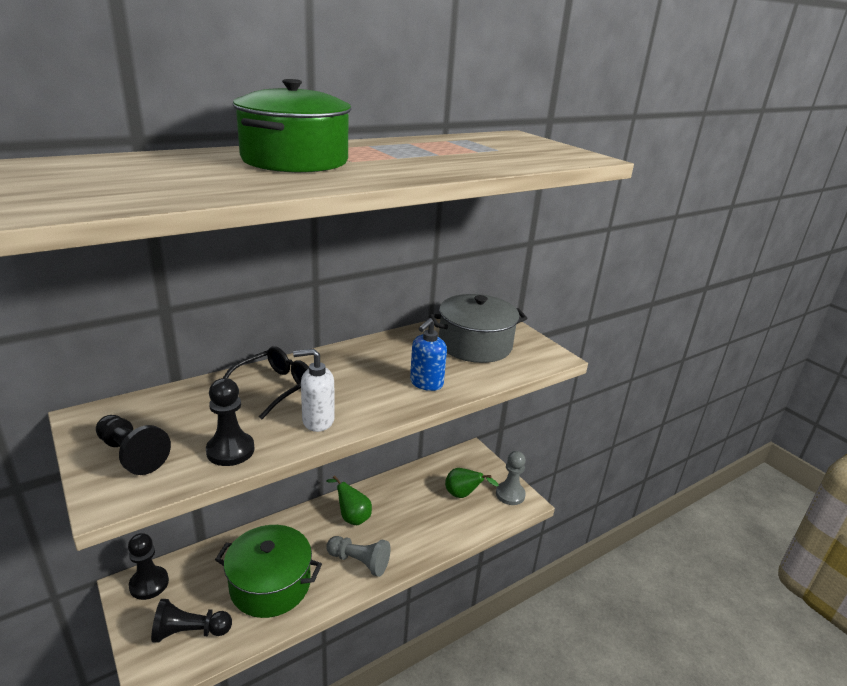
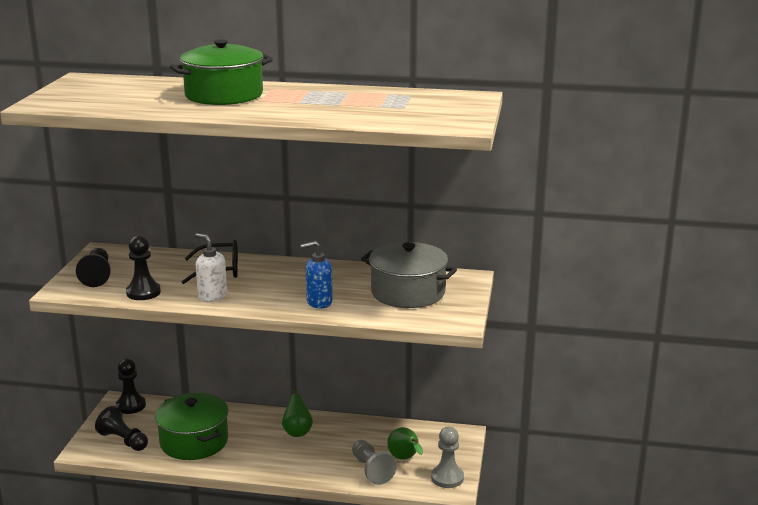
camera: 45 degrees right, 5 degrees down
(359, 562) = (265, 458): grey pawn -> grey pawn (371, 470)

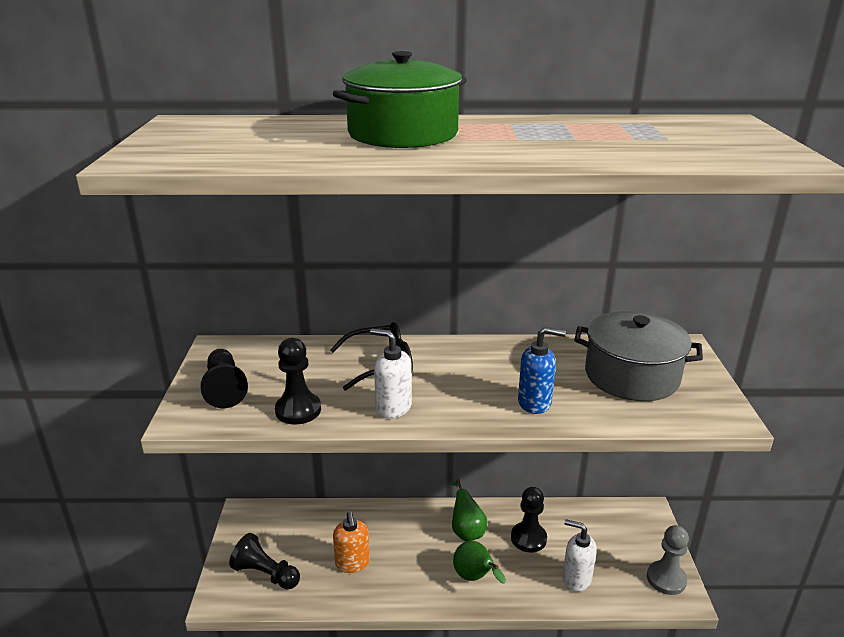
camera: 10 degrees left, 5 degrees up
(131, 405) = (259, 518): black pawn -> black pawn (528, 538)
(194, 441) = (352, 563): green pot -> orange soap dispenser
(319, 302) = (535, 403): blue soap dispenser -> blue soap dispenser turned 150 degrees counterclockwise
(371, 470) = (576, 579): grey pawn -> white soap dispenser
(405, 459) = (605, 556): green pear -> green pear (475, 578)

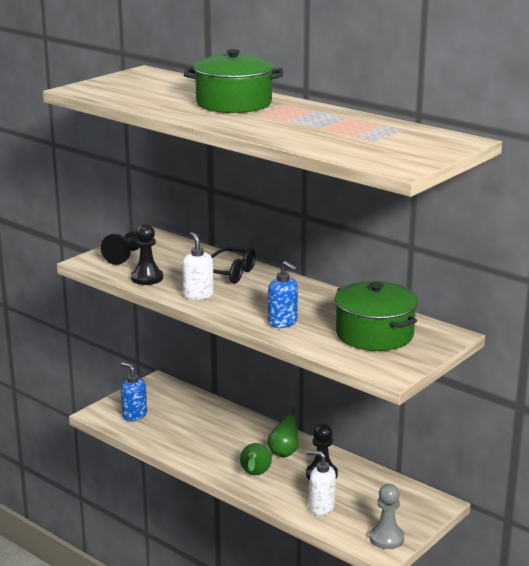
camera: 40 degrees right, 5 degrees down
(266, 574) = (134, 415): black pawn -> blue soap dispenser
(352, 563) = (189, 433): orange soap dispenser -> none
(576, 579) = (321, 507): white soap dispenser -> white soap dispenser turned 45 degrees counterclockwise
(631, 376) = (374, 334): grey pot -> green pot

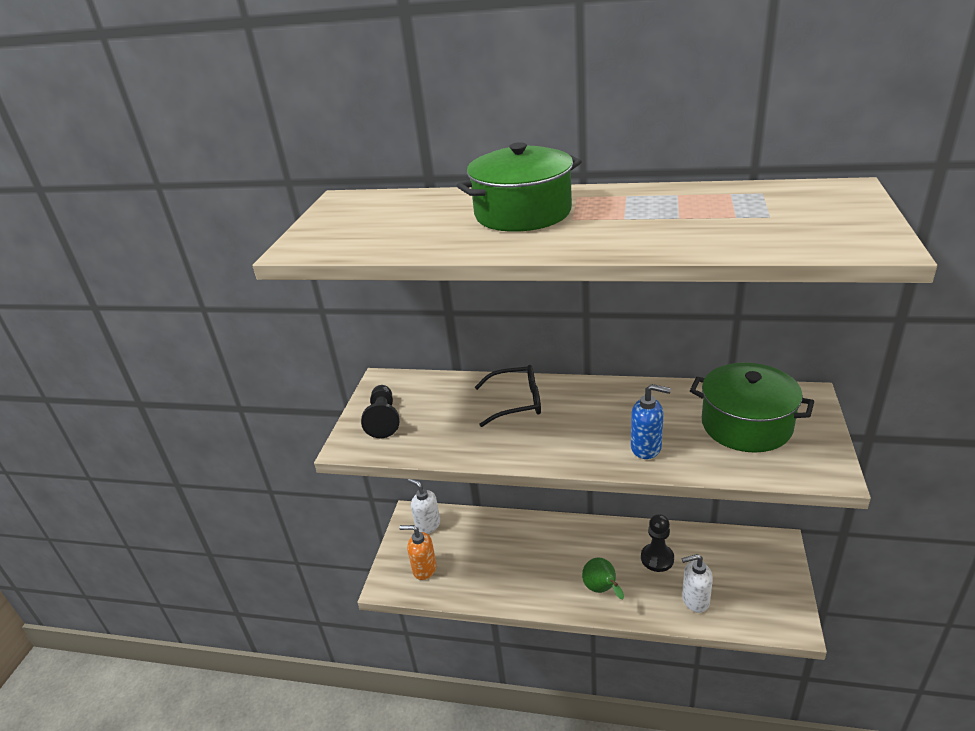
camera: 25 degrees left, 10 degrees up
(134, 415) = (424, 569): blue soap dispenser -> orange soap dispenser
(147, 278) = (439, 443): black pawn -> none
(198, 295) = (519, 445): white soap dispenser -> white soap dispenser (428, 525)
(284, 451) = (601, 546): green pear -> none
(386, 538) = (782, 609): grey pawn -> none

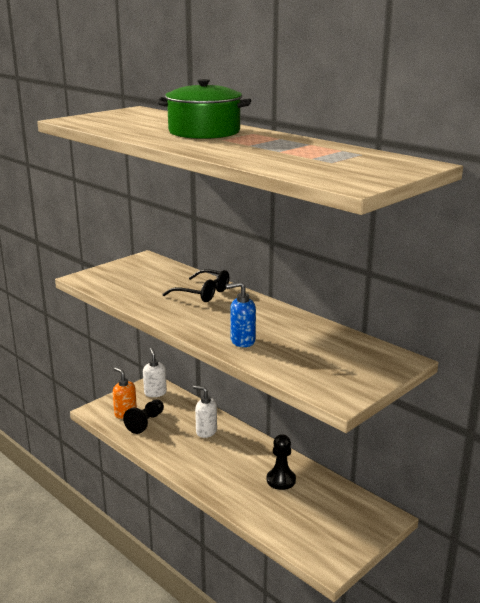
camera: 30 degrees right, 10 degrees down
(383, 420) = (117, 274): black pawn -> black pawn (145, 423)
(602, 590) = (220, 477): green pear -> none
(646, 448) = (242, 341): blue soap dispenser -> blue soap dispenser turned 120 degrees clockwise
(695, 600) = (276, 515): white soap dispenser -> white soap dispenser (206, 431)
(746, 425) = (328, 356): green pot -> none

